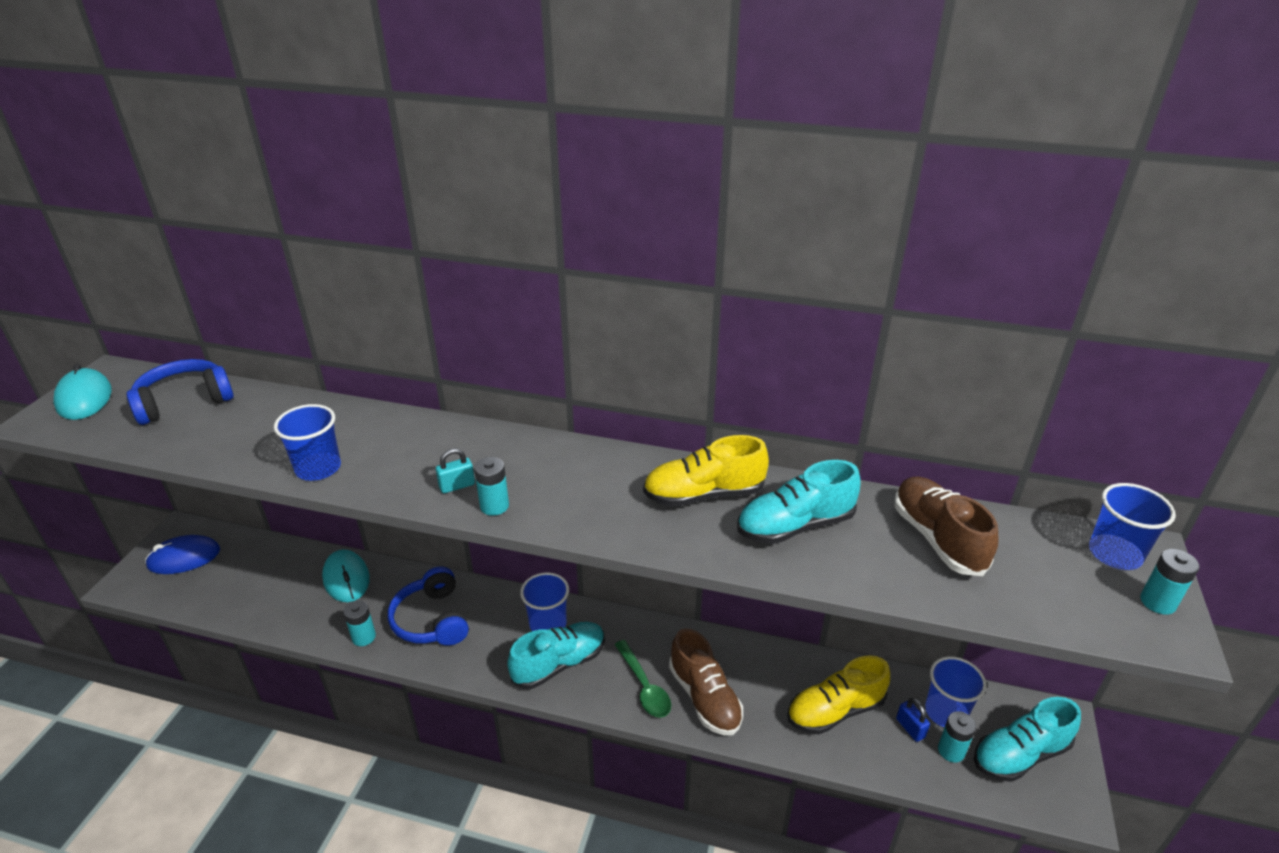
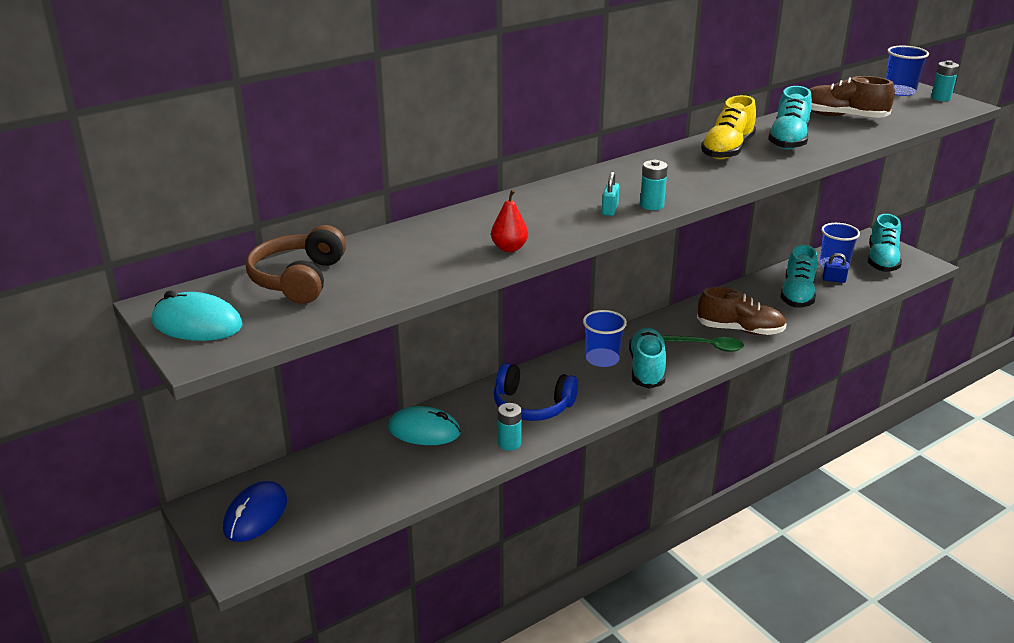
camera: 50 degrees left, 5 degrees down
(184, 401) = (298, 279): blue headphones -> brown headphones
(318, 468) = (509, 248): blue cup -> red pear
(835, 710) = (797, 294): yellow shoe -> turquoise shoe
(951, 751) = (860, 276): turquoise battery -> none

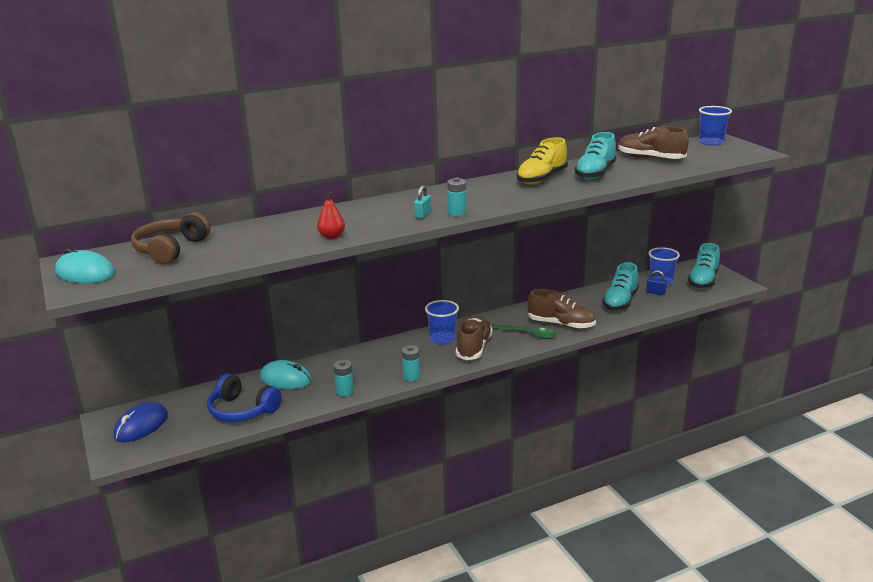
camera: 10 degrees right, 5 degrees down
(532, 405) = (374, 367): blue headphones -> blue headphones (242, 410)
(647, 369) = (474, 348): turquoise shoe -> brown shoe
(941, 98) = (742, 147): turquoise battery -> turquoise battery (411, 376)

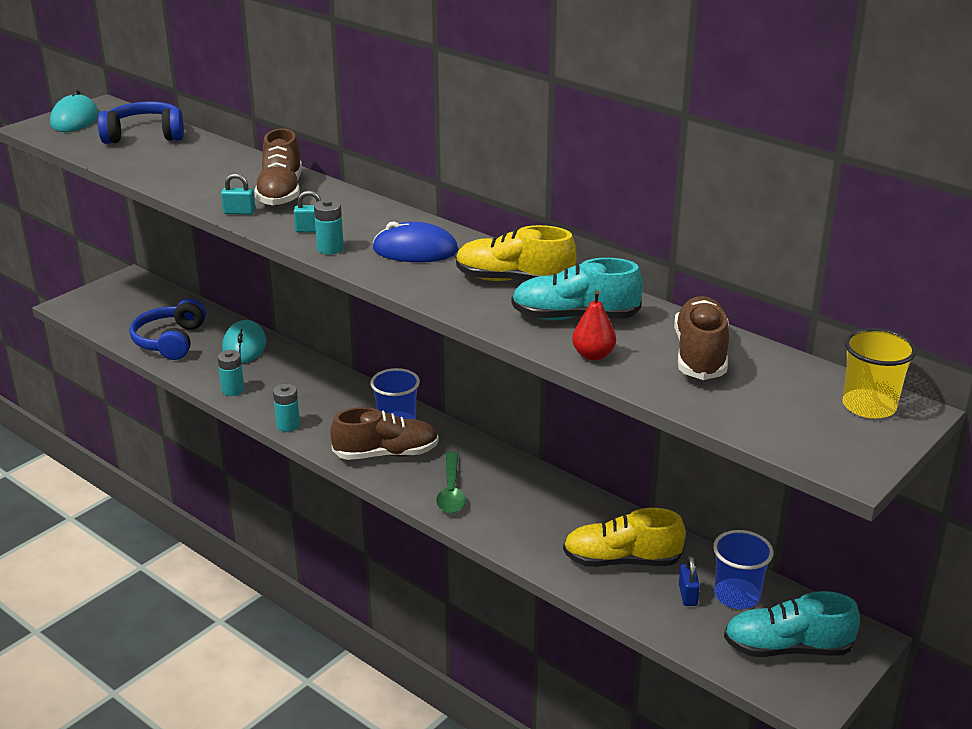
camera: 65 degrees right, 5 degrees up
(141, 425) = (123, 299): blue mouse -> blue mouse (415, 250)
(171, 249) = (144, 135): brown headphones -> blue headphones
(331, 236) = (213, 197): red pear -> red pear (593, 355)
(369, 231) = (239, 212): none -> turquoise padlock
(561, 324) = (501, 515): brown shoe -> brown shoe (280, 193)
(620, 302) = (621, 560): turquoise shoe -> yellow shoe
(711, 142) = (869, 406): blue cup -> yellow cup

